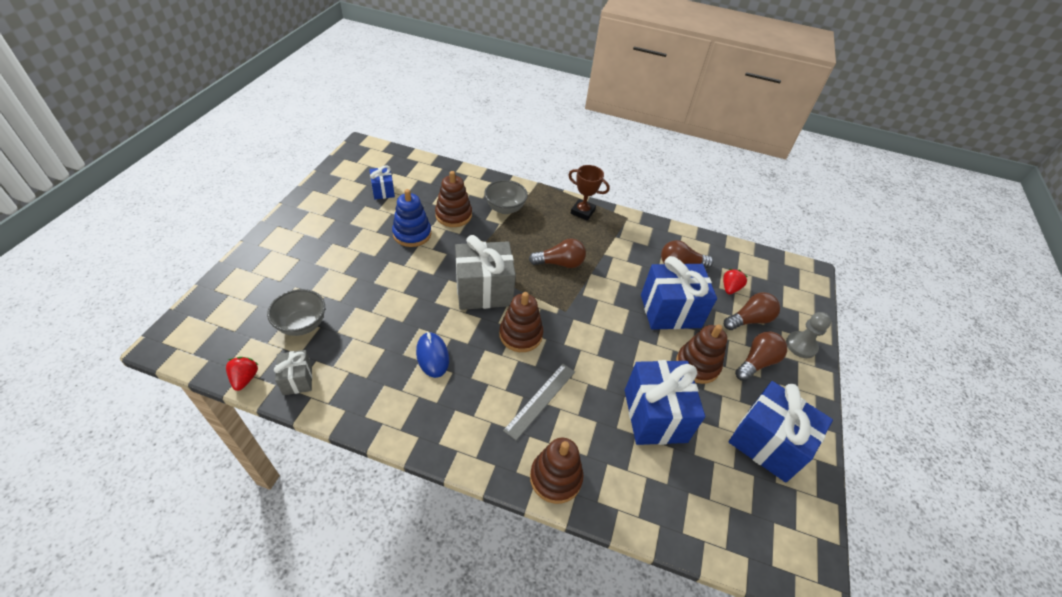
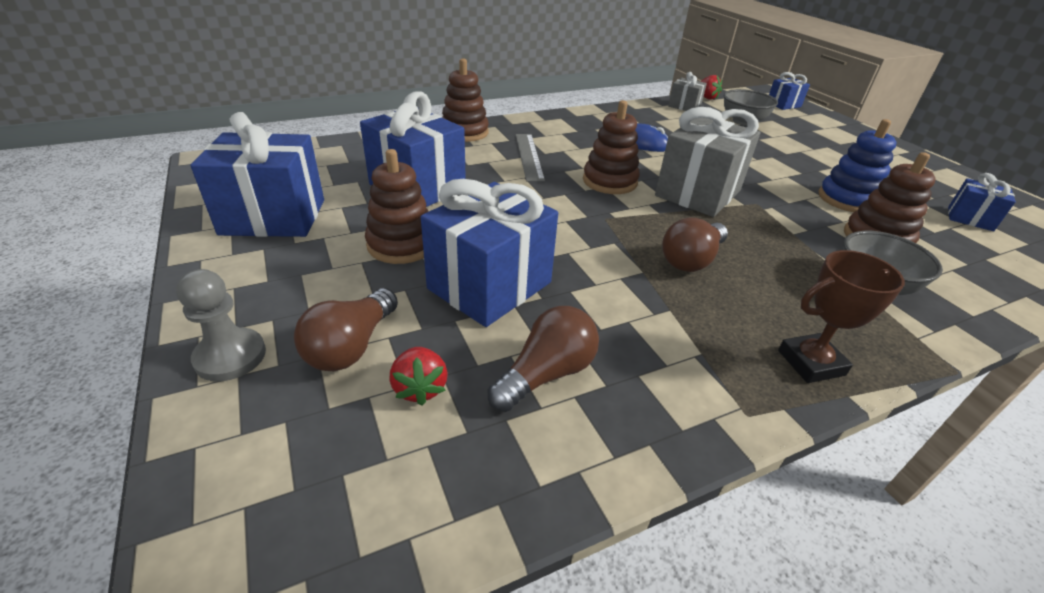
camera: 140 degrees right, 10 degrees down
(211, 318) = (783, 104): none -> blue gift
(756, 362) = (314, 288): brown light bulb -> none

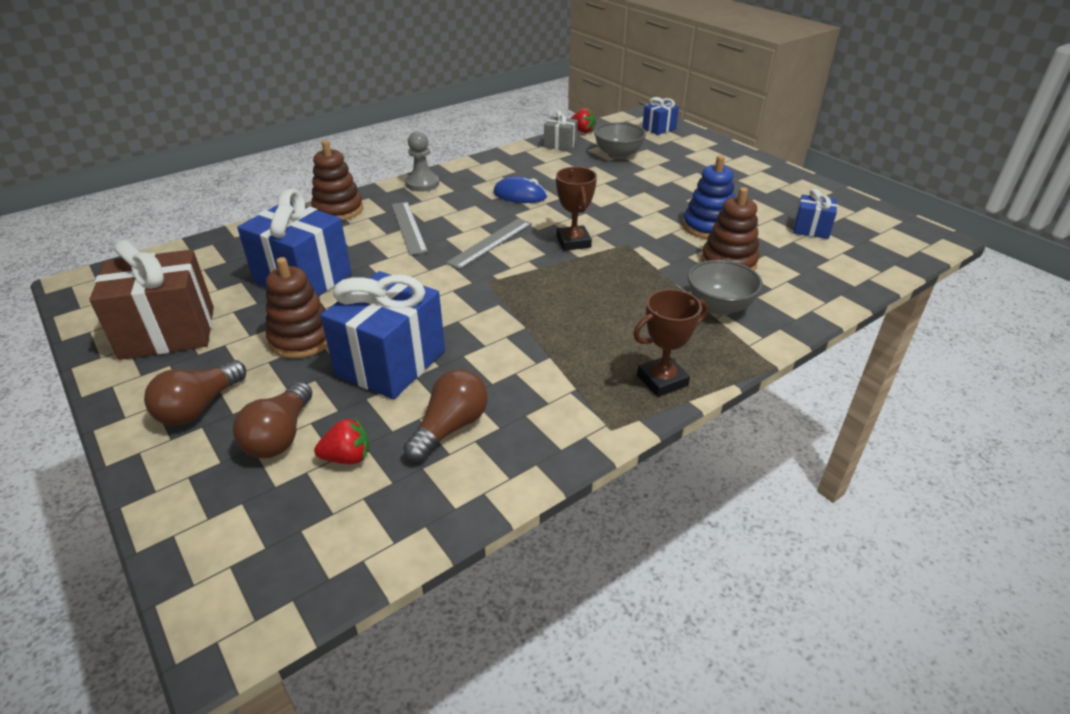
camera: 10 degrees left, 0 degrees up
(230, 356) = (176, 463): grey pawn -> grey pawn (422, 184)
(273, 217) = (168, 332): blue gift -> brown gift
(420, 388) = (347, 457): red strawberry -> red strawberry turned 75 degrees counterclockwise
(609, 181) = (490, 243): brown stacking toy -> grey ruler
(691, 260) = (567, 309): brown light bulb -> brown light bulb (199, 407)
(698, 193) = (573, 242): grey gift -> brown trophy

